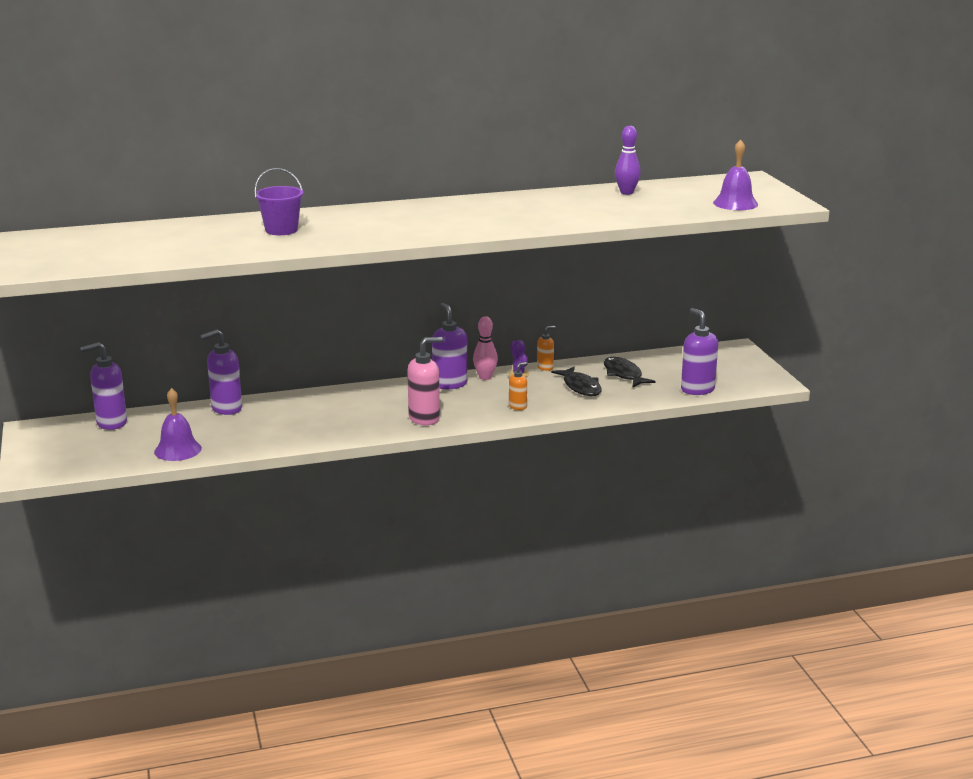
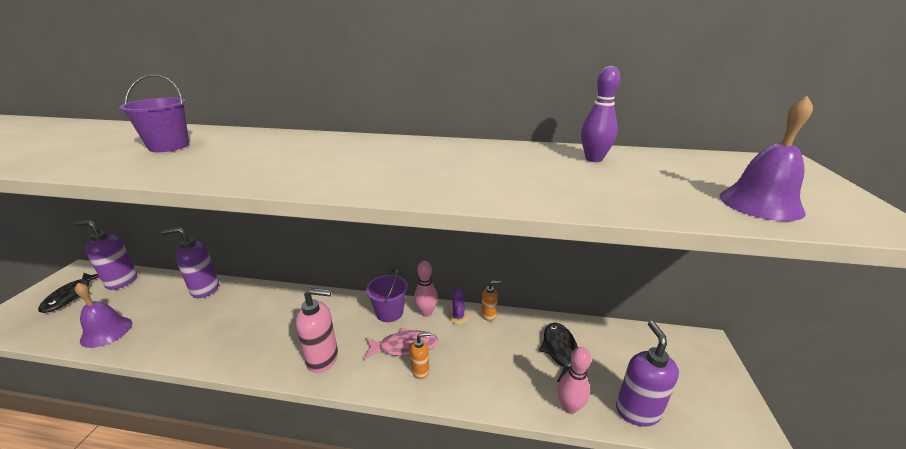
camera: 25 degrees right, 5 degrees up
(449, 384) = (389, 312): purple soap dispenser -> purple bucket
(489, 398) = (404, 347): none -> pink fish
(580, 387) = (504, 358): black fish -> black fish (71, 296)
(648, 398) = (569, 407): none -> pink bowling pin

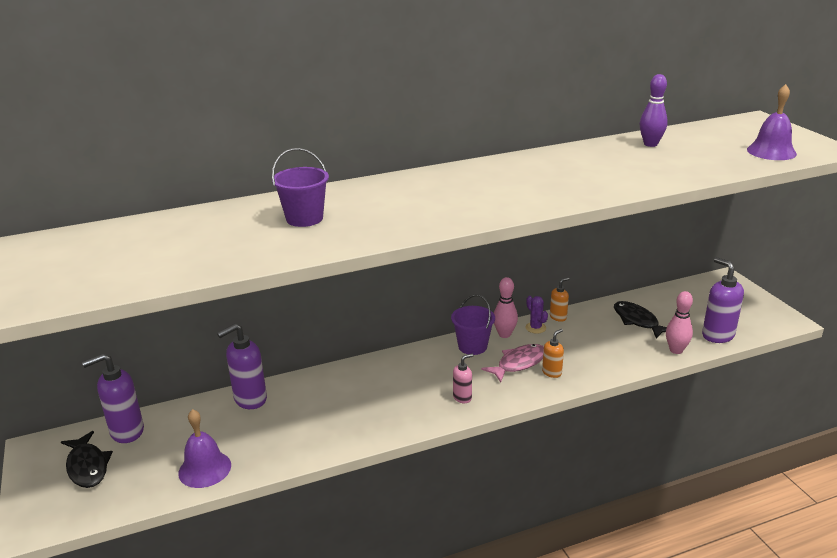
camera: 30 degrees left, 0 degrees up
(323, 359) = (462, 397): pink soap dispenser -> pink soap dispenser, size x0.55

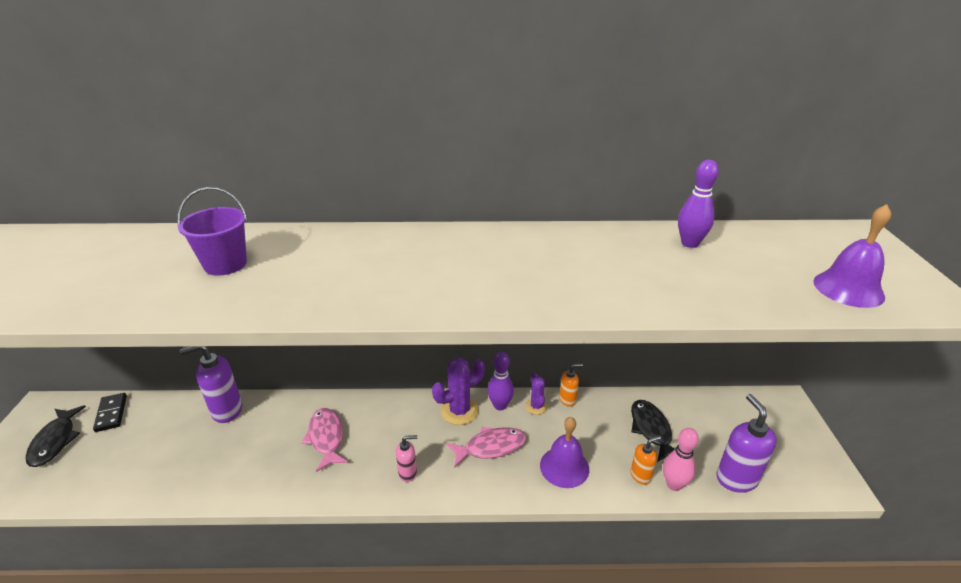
camera: 20 degrees right, 5 degrees up
(126, 432) = (111, 413): purple soap dispenser -> black domino
(205, 469) = (133, 478): purple bell -> purple bell (564, 467)
(368, 394) = (326, 438): none -> pink fish
(472, 346) = (459, 411): purple bucket -> purple cactus
(504, 334) = (500, 405): pink bowling pin -> purple bowling pin
(552, 372) = (517, 470): orange soap dispenser -> orange soap dispenser (640, 476)

